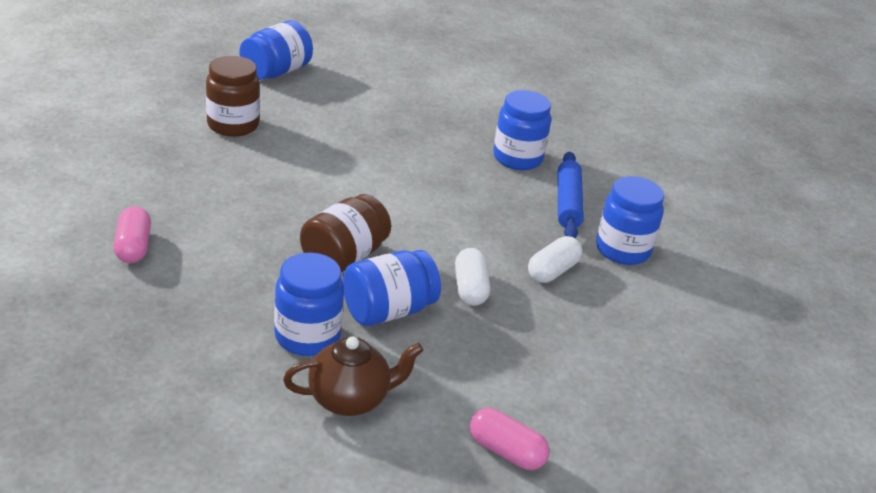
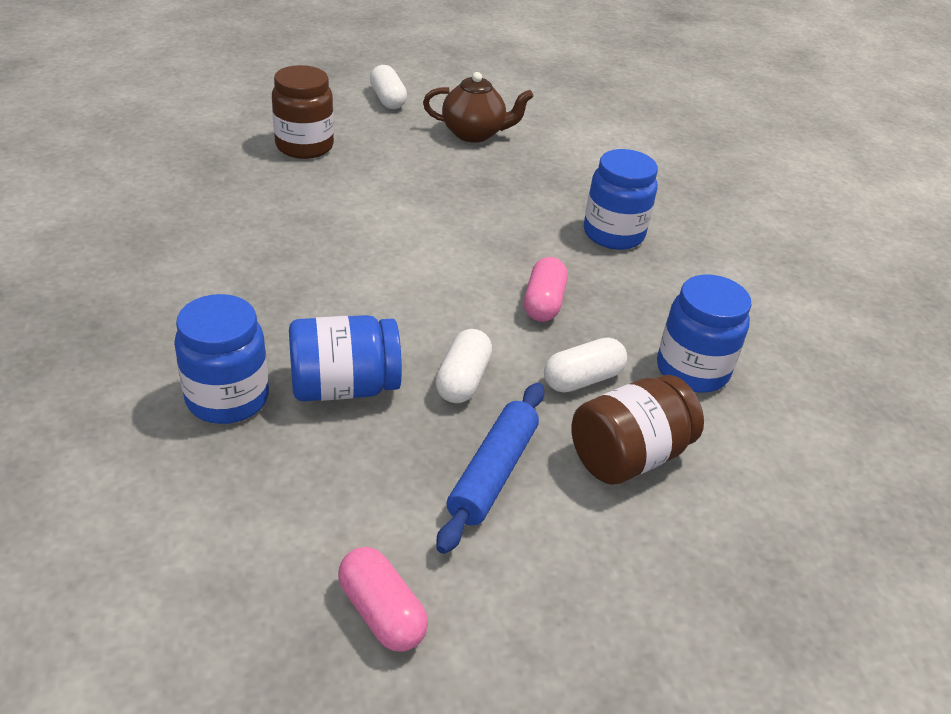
camera: 20 degrees right, 5 degrees up
(133, 247) = (108, 256): pink capsule -> pink capsule (543, 303)
(276, 72) = (388, 99): blue jar -> white capsule
(344, 257) = (332, 312): brown jar -> brown jar (628, 456)
(350, 399) = (226, 490): brown teapot -> brown teapot (474, 134)
(568, 203) = (649, 298): blue rolling pin -> blue rolling pin (493, 473)

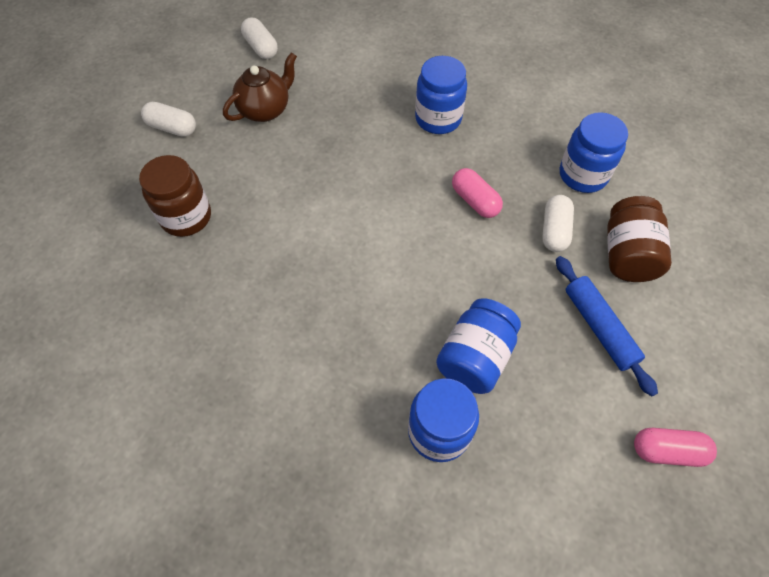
camera: 45 degrees left, 20 degrees up
(463, 380) = (513, 290): white capsule -> white capsule (261, 47)

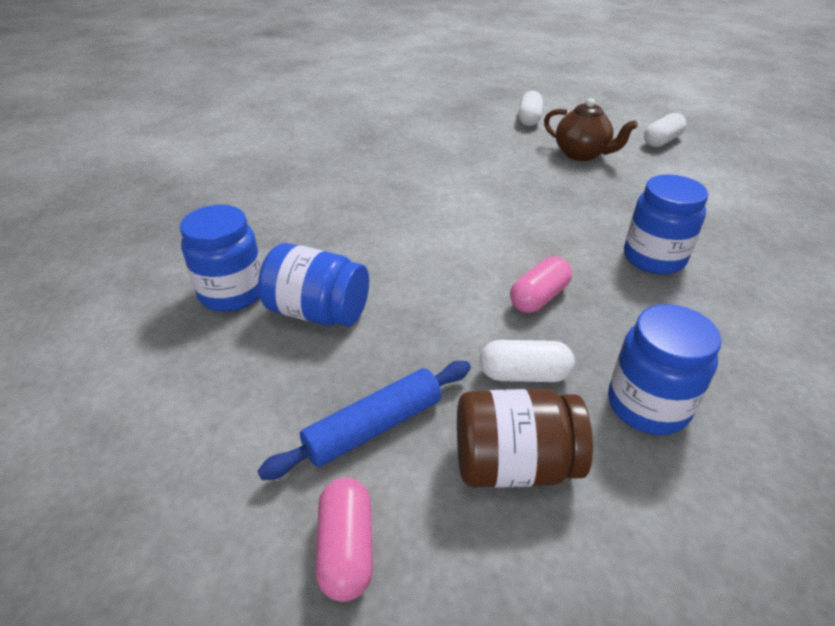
camera: 80 degrees right, 20 degrees down
(186, 217) = (439, 139): brown jar -> none
(667, 451) = (182, 508): pink capsule -> pink capsule (346, 548)

